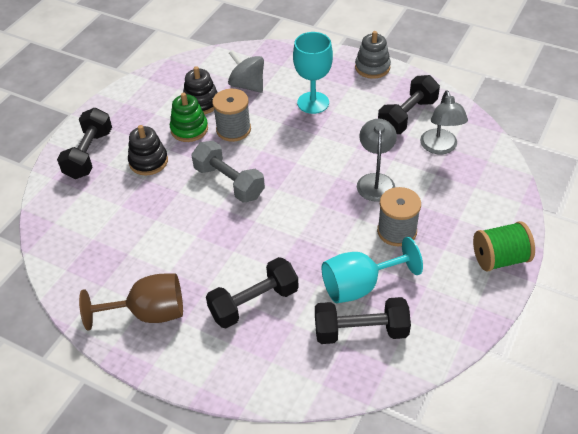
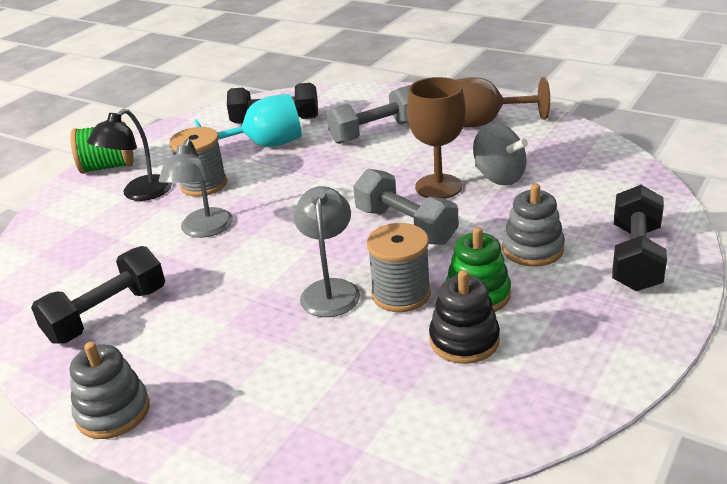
camera: 175 degrees left, 15 degrees down
(148, 161) = (532, 249): black stacking toy -> grey stacking toy
(202, 222) = (438, 187): none -> brown goblet
(247, 85) = (375, 375): grey spinning top -> grey spinning top (499, 177)
(254, 303) = (376, 132): black dumbbell -> grey dumbbell
(313, 103) = (255, 339): turquoise goblet -> none
(440, 148) = (90, 269): grey lamp -> grey lamp (330, 290)
(448, 221) = (139, 194): none -> black lamp

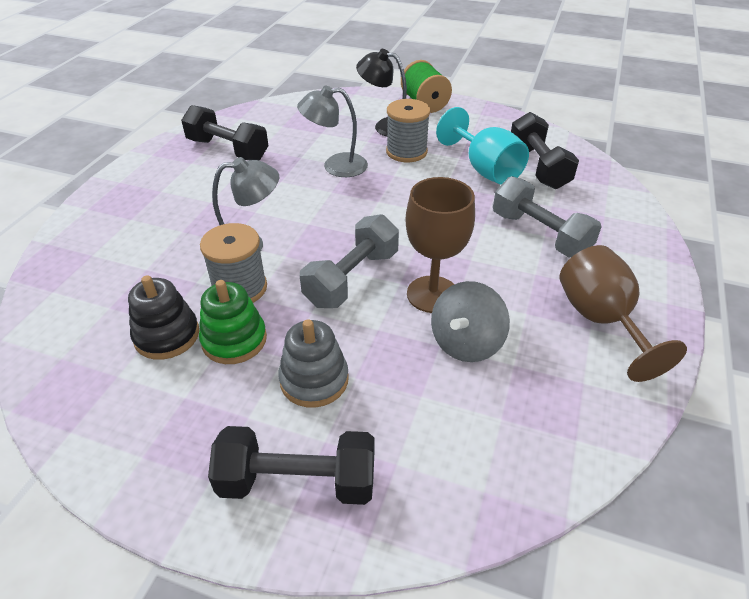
camera: 75 degrees right, 10 degrees up
(113, 412) = (126, 176): grey stacking toy -> none

